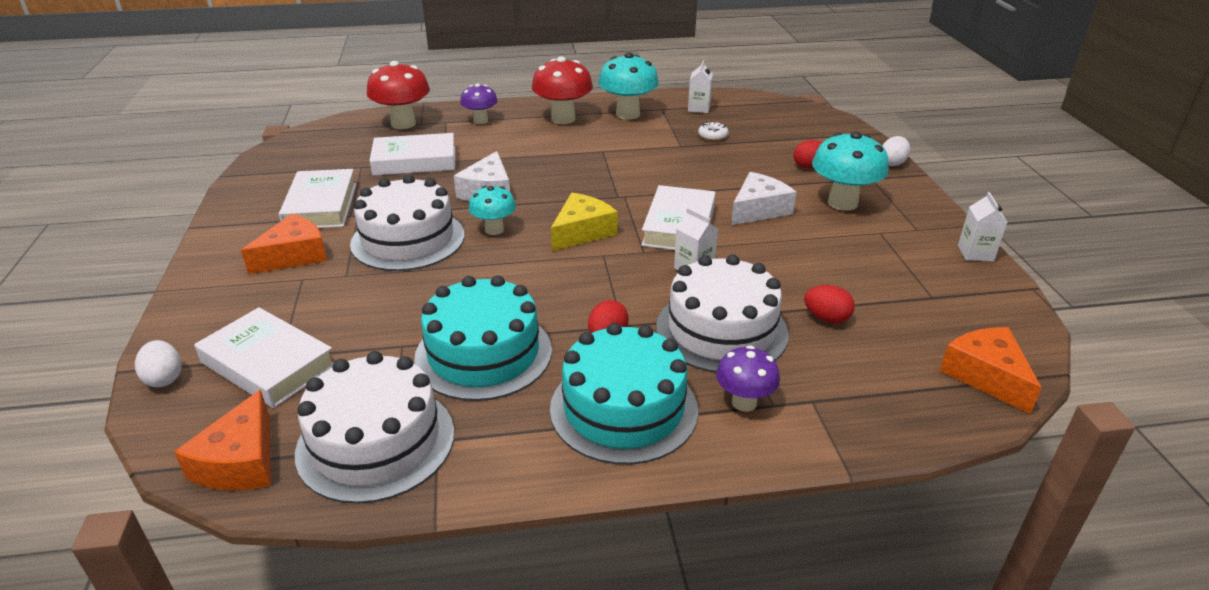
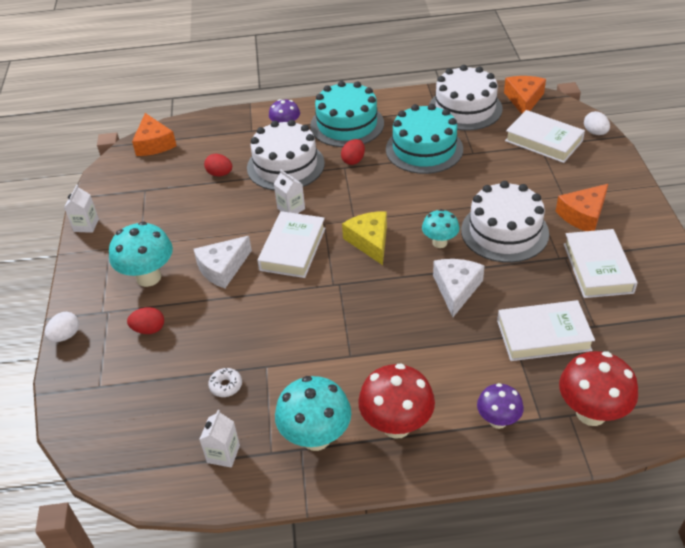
camera: 175 degrees left, 10 degrees up
(582, 232) = (370, 241): yellow cheese -> yellow cheese turned 120 degrees clockwise

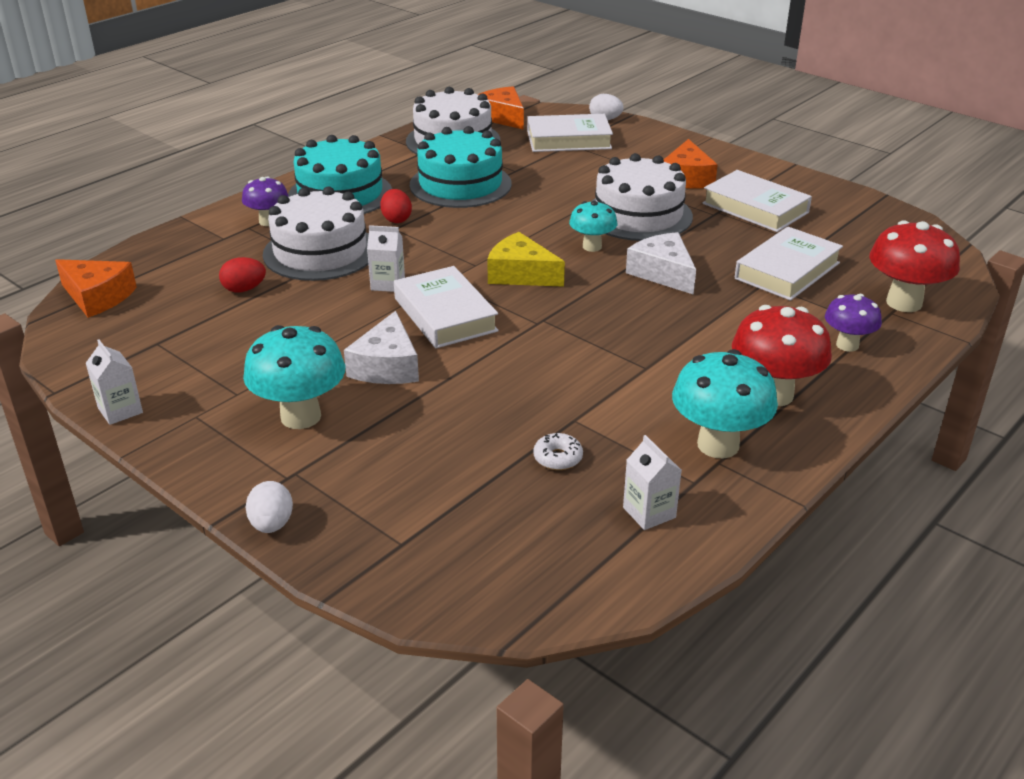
camera: 45 degrees left, 10 degrees down
(149, 329) = (381, 460): red egg -> none

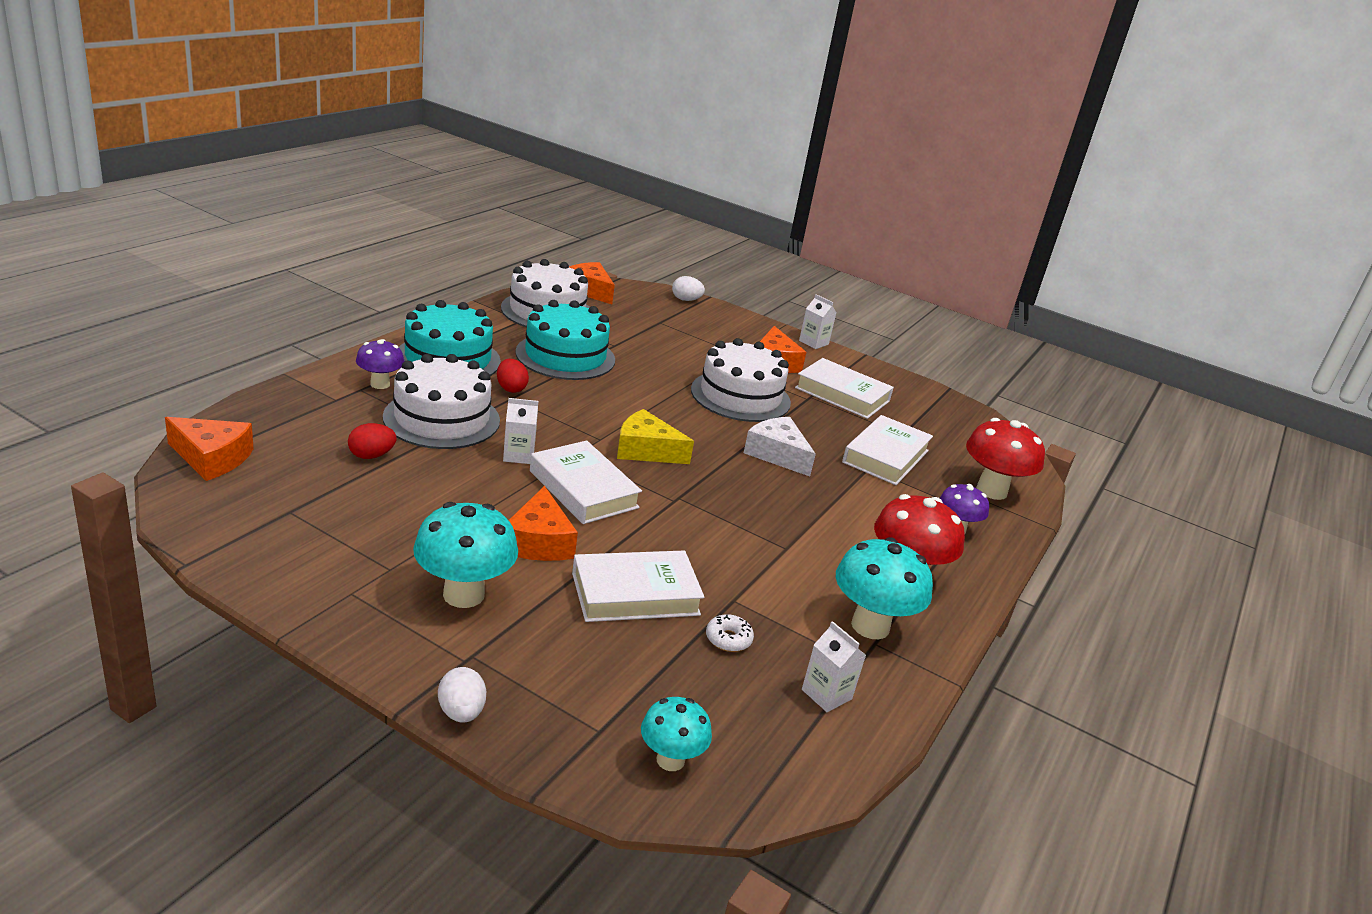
camera: 15 degrees left, 5 degrees down
(120, 410) = (266, 586): white carton -> white carton (813, 342)
(387, 366) = (539, 541): white cheese -> orange cheese
(569, 140) = (657, 318): white book -> white book (635, 594)
(592, 247) = (706, 425): turquoise mushroom -> turquoise mushroom (670, 760)

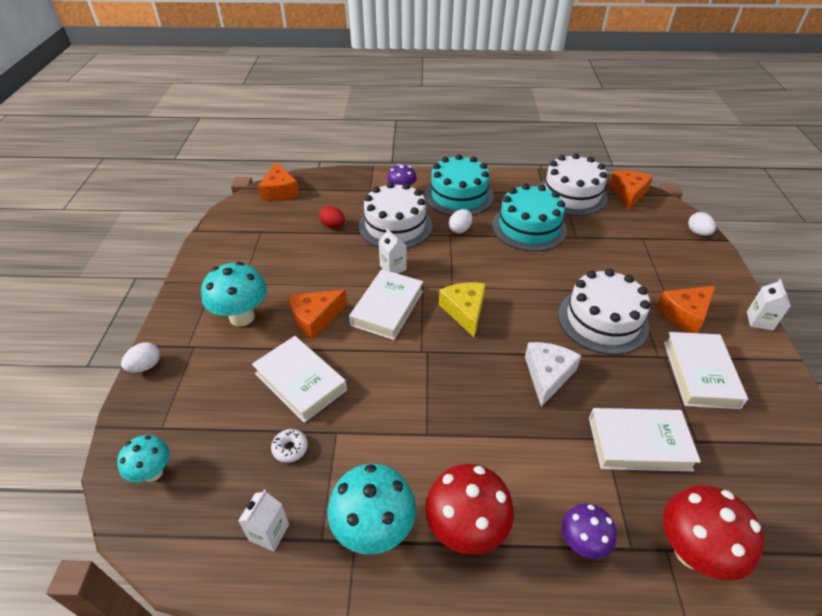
camera: 65 degrees right, 15 degrees up
(511, 388) = (460, 229): red egg -> white egg

